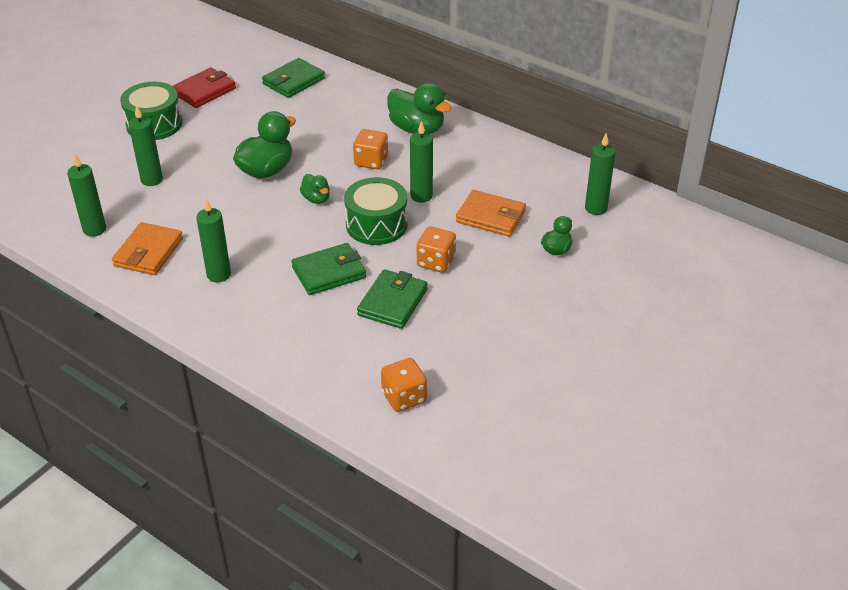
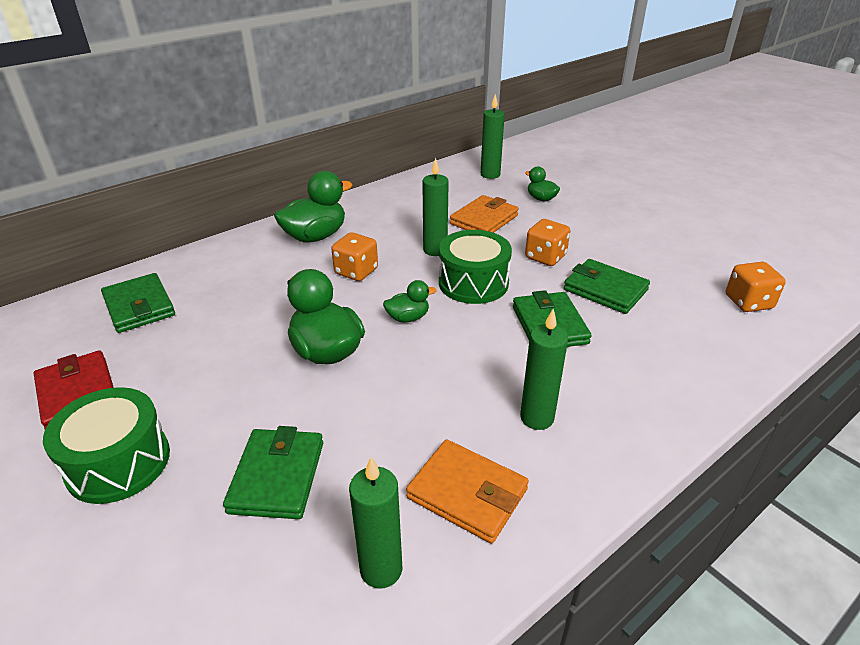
camera: 75 degrees left, 5 degrees down
(151, 180) = (277, 477): green candle -> green wallet

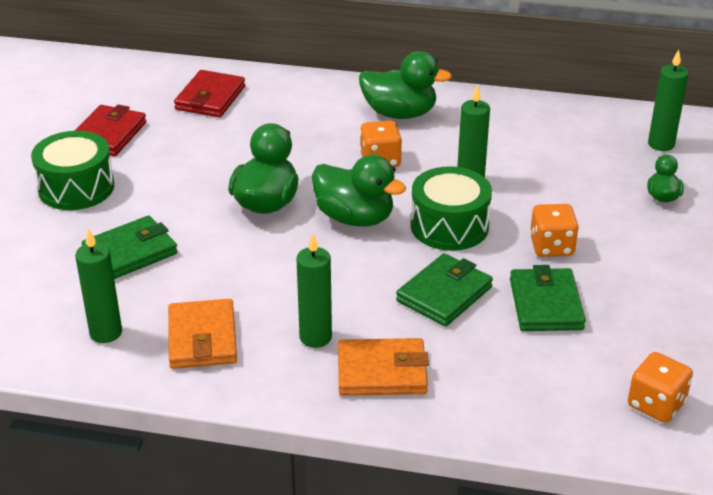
camera: 50 degrees right, 0 degrees up
(139, 306) = (210, 98): green wallet -> red wallet
(408, 318) = (355, 218): green duck -> green duck, size x1.87
(484, 220) = (564, 182): orange wallet -> orange wallet (382, 372)

